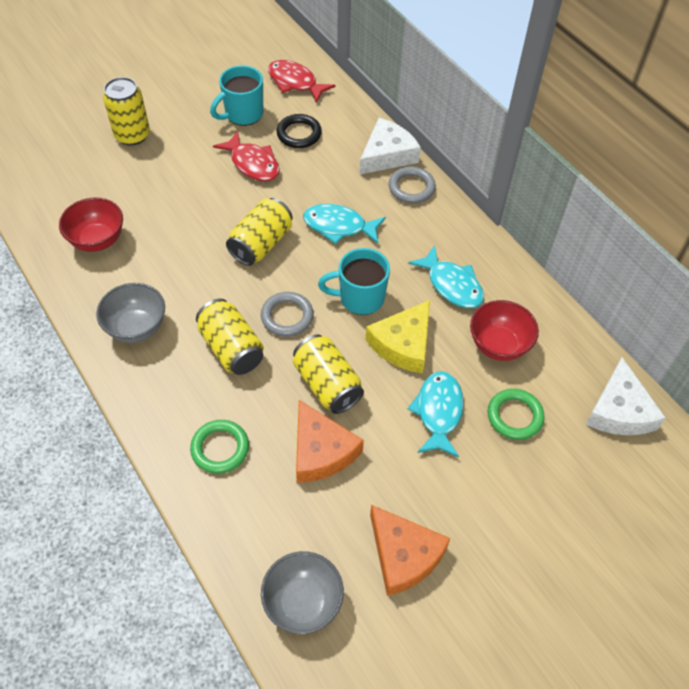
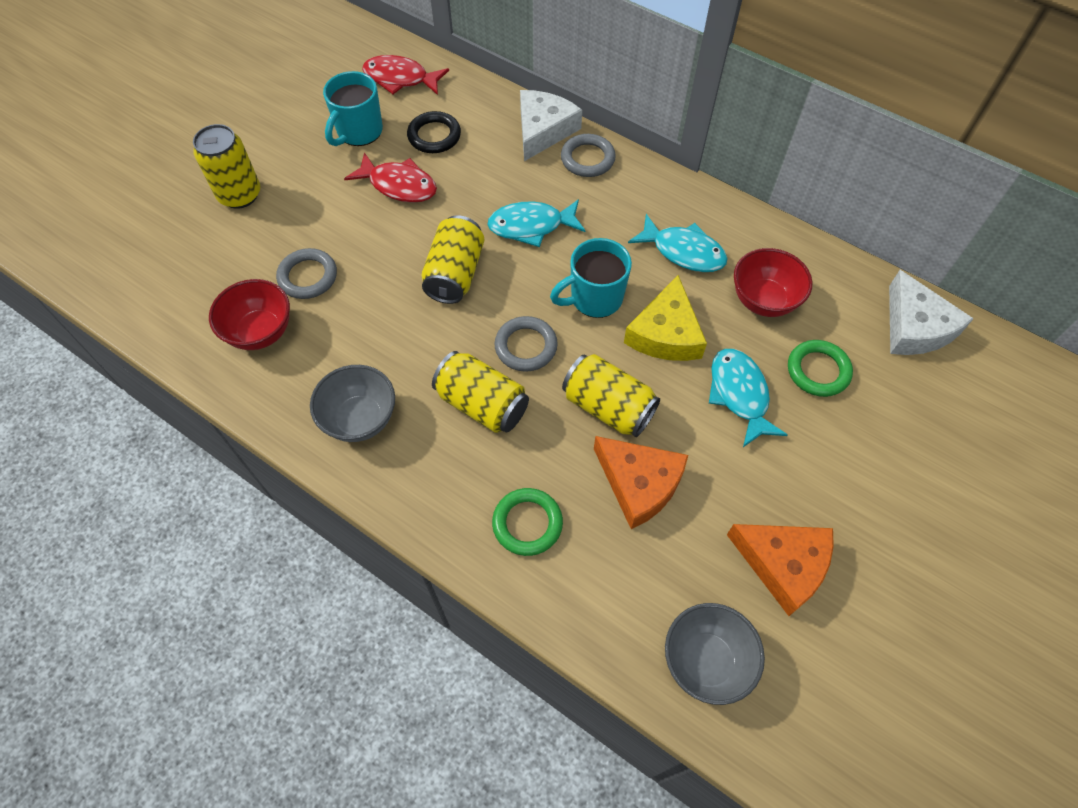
camera: 20 degrees left, 5 degrees up
(151, 211) = (308, 276): none -> grey ring

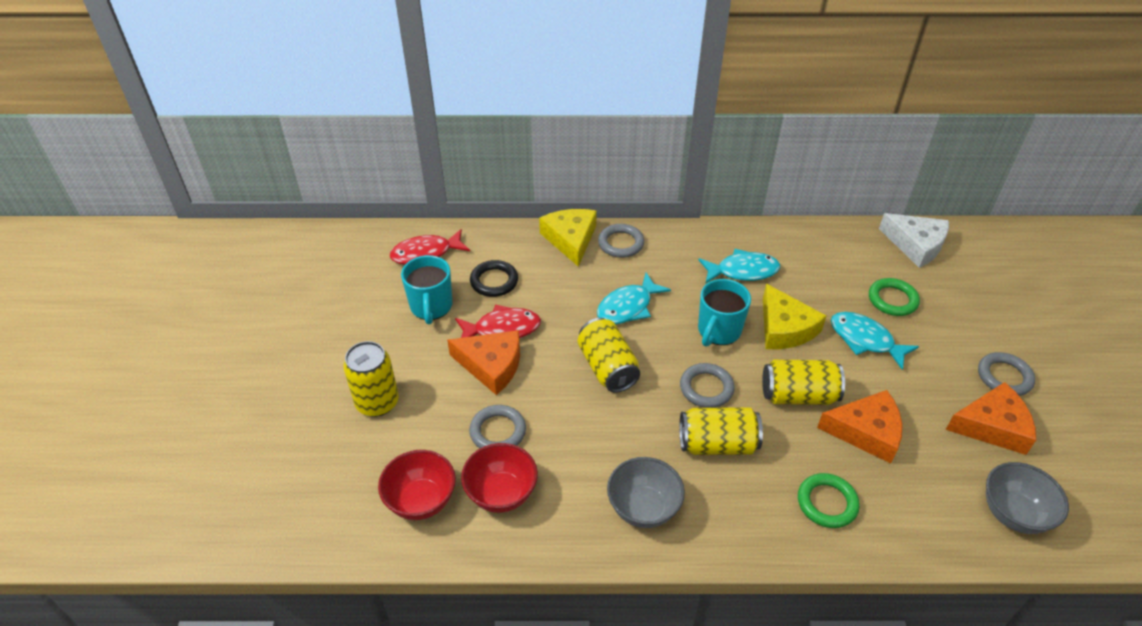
camera: 35 degrees left, 15 degrees down
(358, 214) = (491, 365): none -> orange cheese
(543, 130) = (570, 239): white cheese -> yellow cheese
(763, 300) = (820, 275): red bowl -> red bowl (421, 501)
(857, 525) = (1004, 377): none -> grey ring

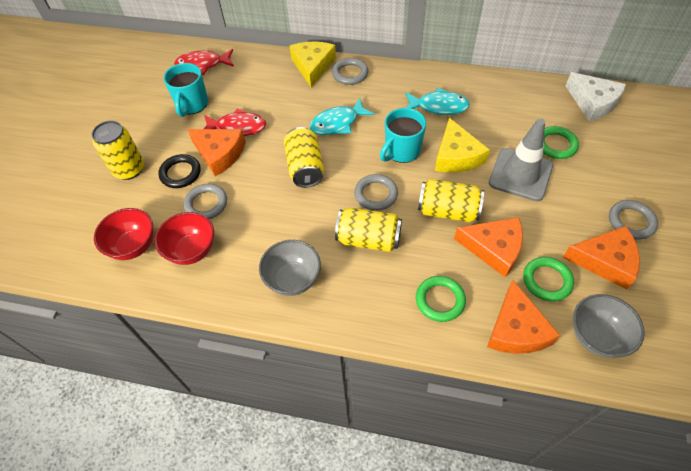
camera: 15 degrees right, 10 degrees up
(494, 281) = (244, 91): black ring -> black ring (180, 173)
(865, 340) = (520, 174): turquoise fish -> grey traffic cone
(924, 521) = (516, 329): none -> orange cheese
(938, 459) = (547, 280): none -> green ring

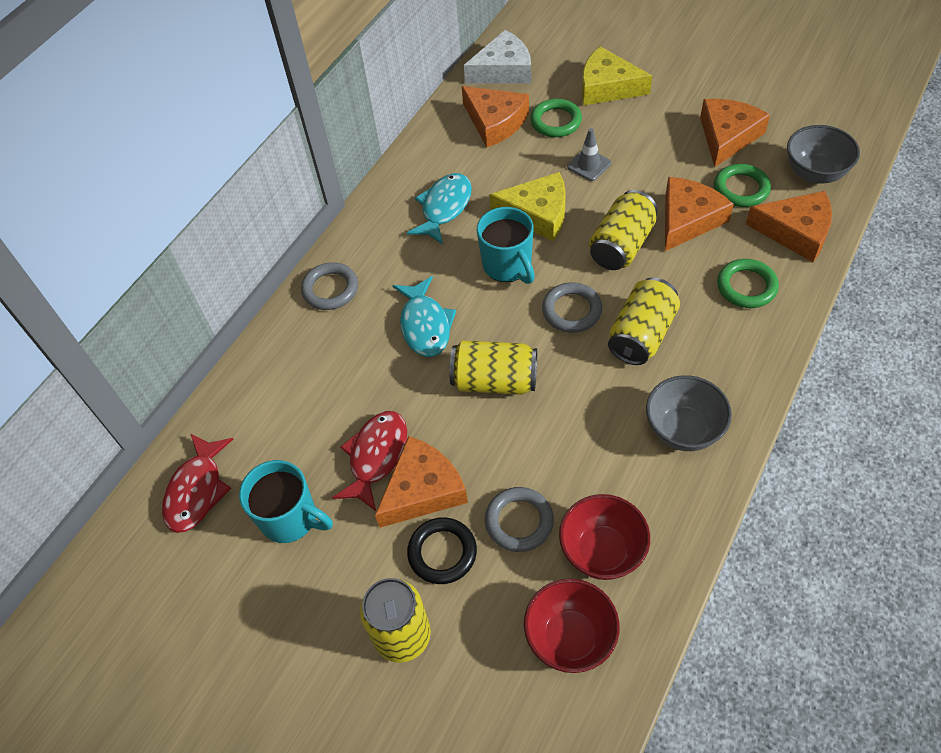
camera: 70 degrees left, 0 degrees up
(312, 66) = (289, 332): yellow cheese -> yellow cheese (607, 87)
(520, 174) = (589, 165): grey traffic cone -> grey traffic cone, size x0.50
(534, 111) = (495, 122): none -> orange cheese
(631, 221) = (683, 100): grey ring -> none

